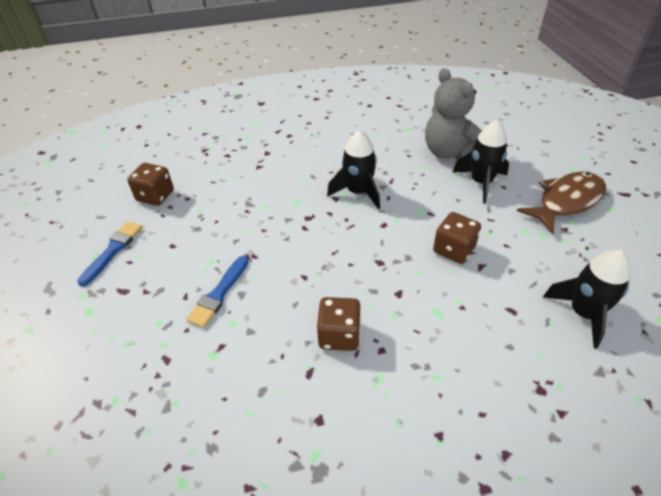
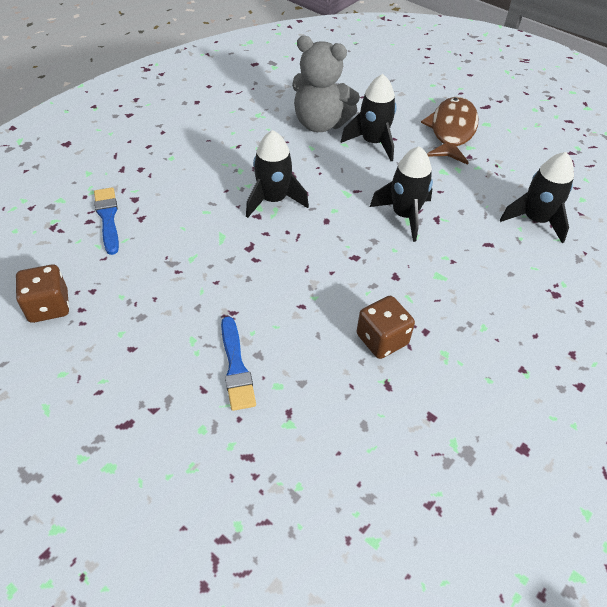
camera: 40 degrees left, 5 degrees up
(113, 250) = (64, 391): blue brush -> blue brush (108, 218)
(453, 250) = (404, 215): brown dice -> black rocket

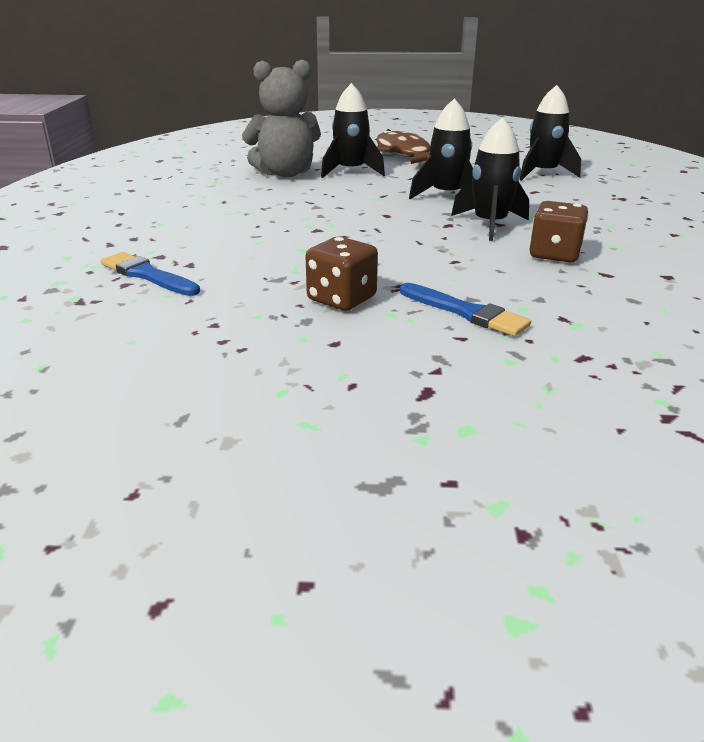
camera: 35 degrees left, 20 degrees down
(49, 306) = (175, 353): brown dice -> brown dice (341, 299)
(273, 200) = (316, 218): black rocket -> black rocket (490, 225)

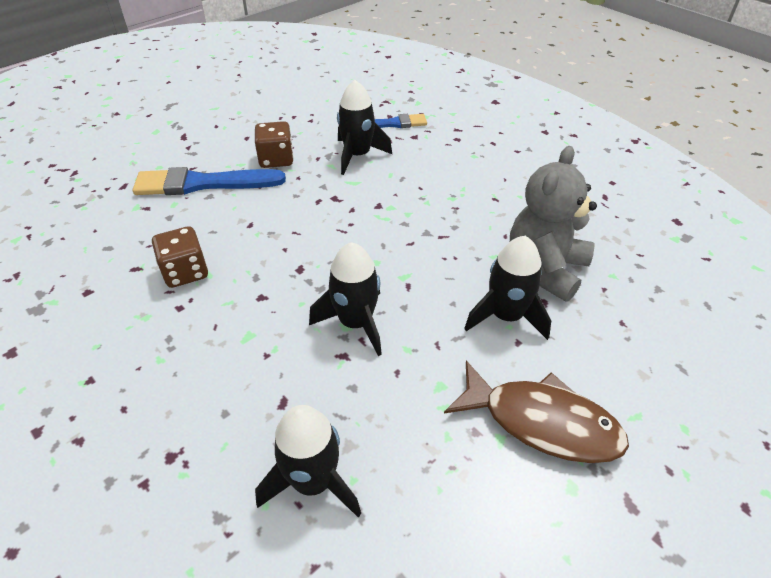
camera: 135 degrees right, 15 degrees up
(466, 312) = (202, 184): blue brush -> blue brush, size x1.63
(490, 225) = (267, 288): black rocket -> black rocket (357, 155)

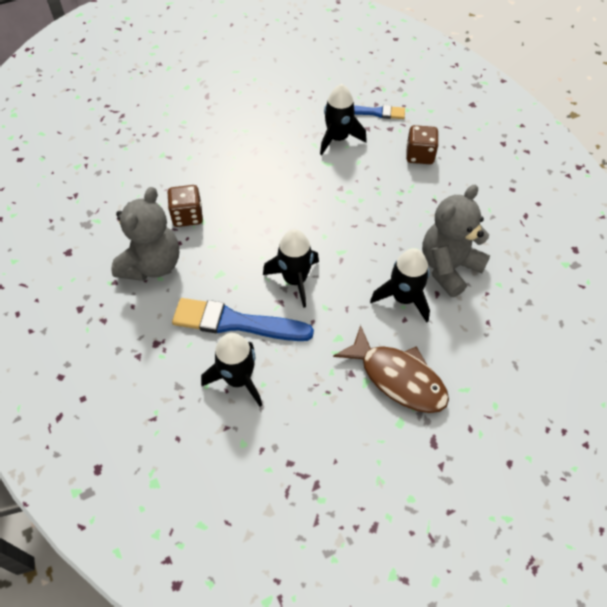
camera: 15 degrees right, 10 degrees up
(145, 345) = (152, 265): none -> grey teddy bear
(202, 184) = (213, 143): blue brush -> blue brush (235, 323)
(276, 159) = (273, 131): brown dice -> brown dice (419, 155)

